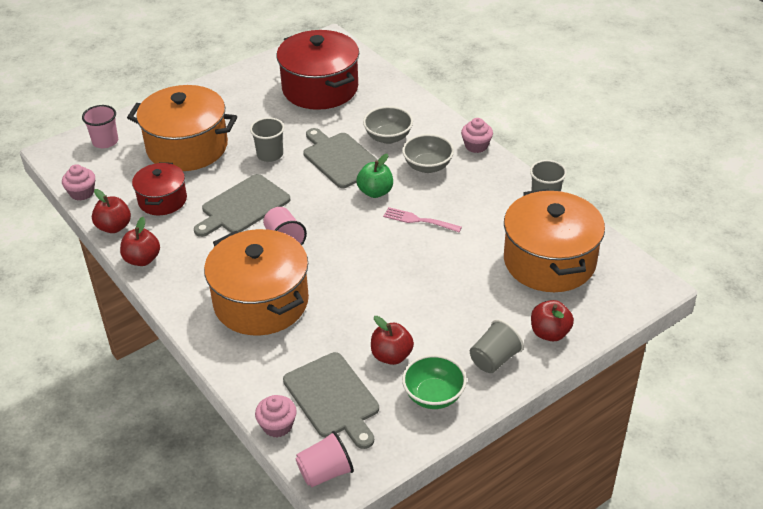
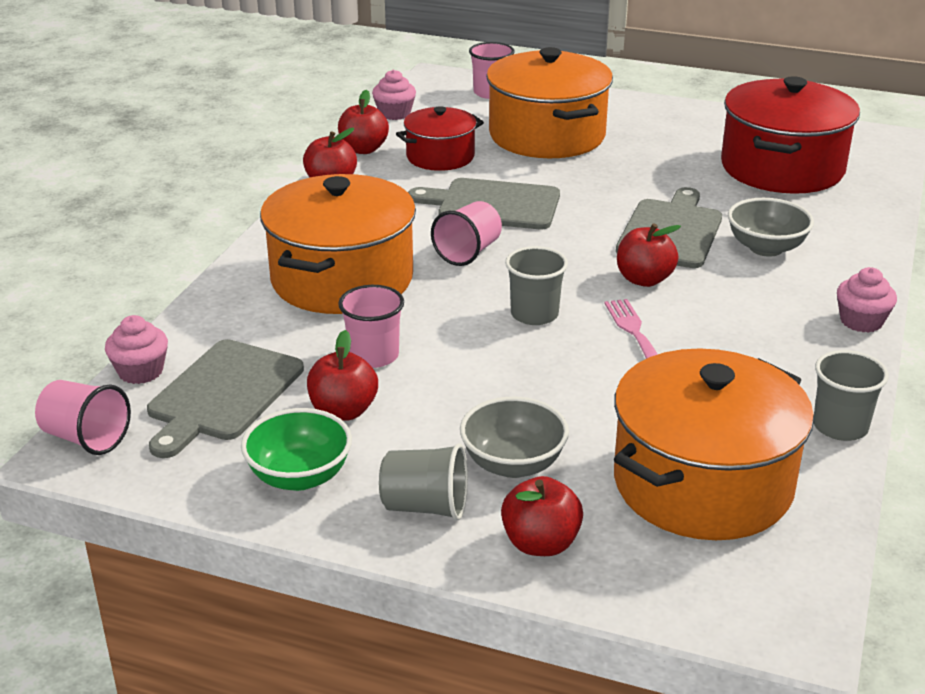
camera: 55 degrees right, 10 degrees down
(270, 154) = (608, 185): grey cup -> grey cup (534, 314)
(351, 322) = (373, 356): none -> pink cup
(375, 192) = (644, 279): green apple -> red apple
(427, 166) = (755, 299): grey bowl -> grey bowl (513, 464)

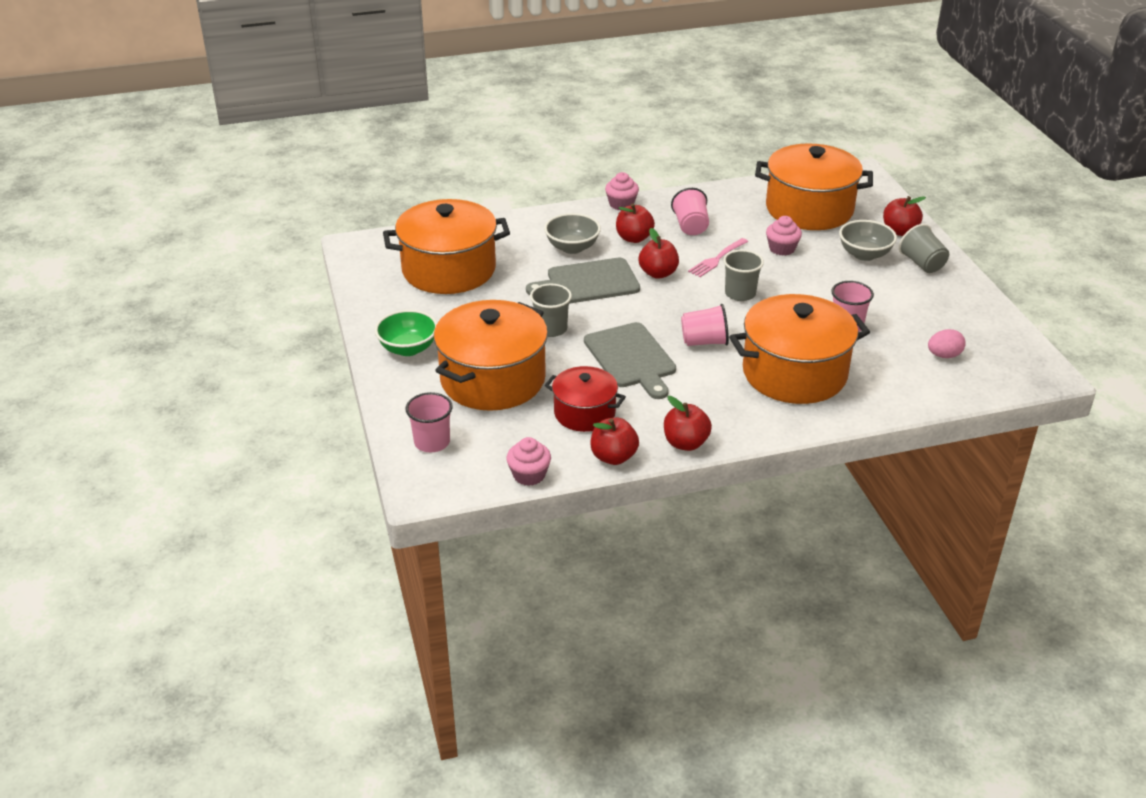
camera: 125 degrees left, 5 degrees up
(86, 438) = (1034, 377): pink cup -> pink cup (690, 226)
(140, 371) = (970, 393): pink cupcake -> pink cupcake (782, 249)
(223, 394) = (944, 355): grey cutting board -> pink egg
(299, 476) = (956, 303): green bowl -> green bowl (408, 348)
(343, 411) = (899, 313): red apple -> red apple (634, 238)
(782, 168) = (449, 270): red pot -> orange pot
(840, 427) = (723, 190): grey cup -> grey cup (551, 329)

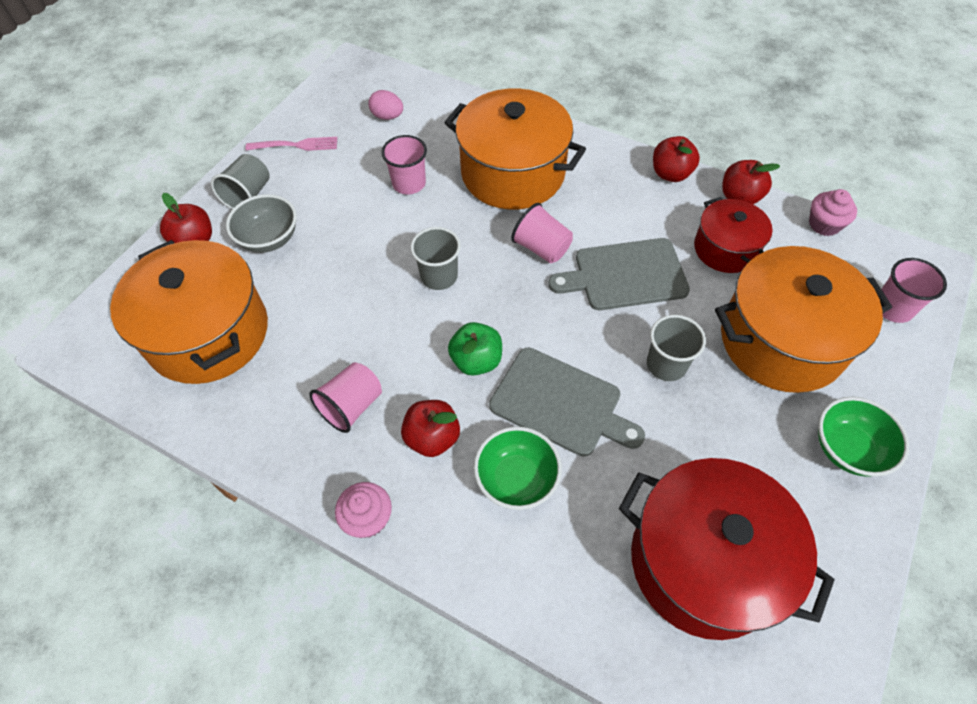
camera: 135 degrees left, 20 degrees up
(449, 270) = (704, 562): orange pot -> red pot
(572, 247) = (516, 479): grey bowl -> green bowl
(631, 358) = (625, 275): grey cutting board -> grey cutting board turned 120 degrees counterclockwise
(658, 273) = (476, 361): red apple -> green apple
(717, 259) = (395, 335): pink fork -> pink fork (295, 145)
(782, 249) = (320, 301): pink cupcake -> none

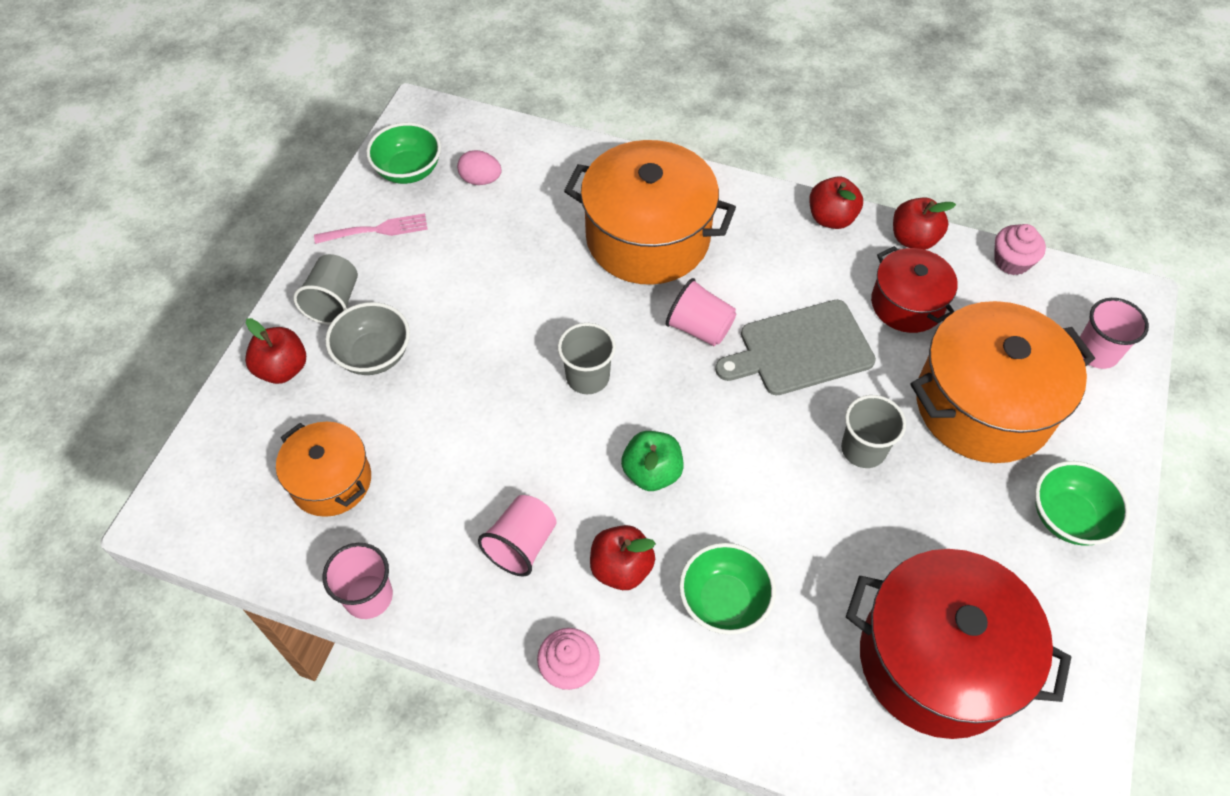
camera: 10 degrees left, 0 degrees up
(208, 333) = (331, 481): orange pot -> orange pot, size x0.57
(332, 104) = (408, 170): none -> green bowl
(409, 183) = (526, 265): pink cup -> pink cup (368, 596)
(560, 403) = (755, 509): grey cutting board -> none

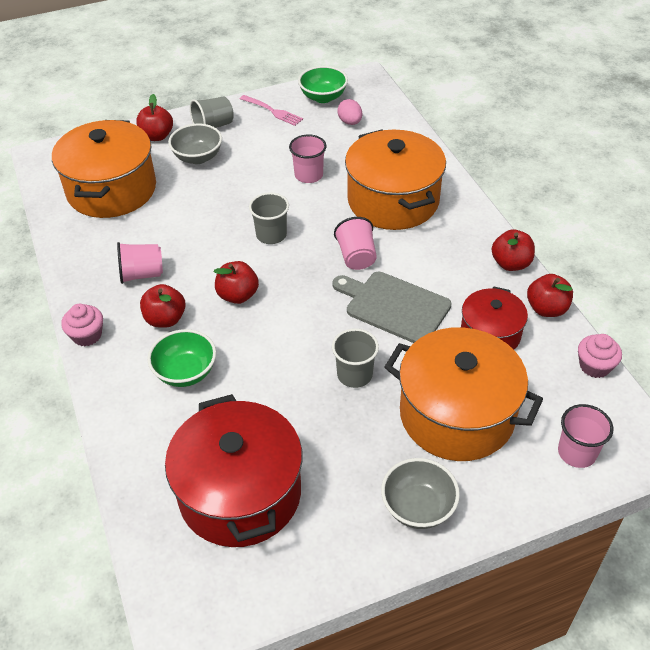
camera: 50 degrees right, 10 degrees down
(331, 481) = (111, 190): orange pot -> orange pot, size x1.76
(368, 596) = (61, 241): pink cup -> pink cup (308, 175)
(652, 472) = (238, 295): green apple -> red apple
(1068, 517) = (418, 507): green bowl -> grey bowl

